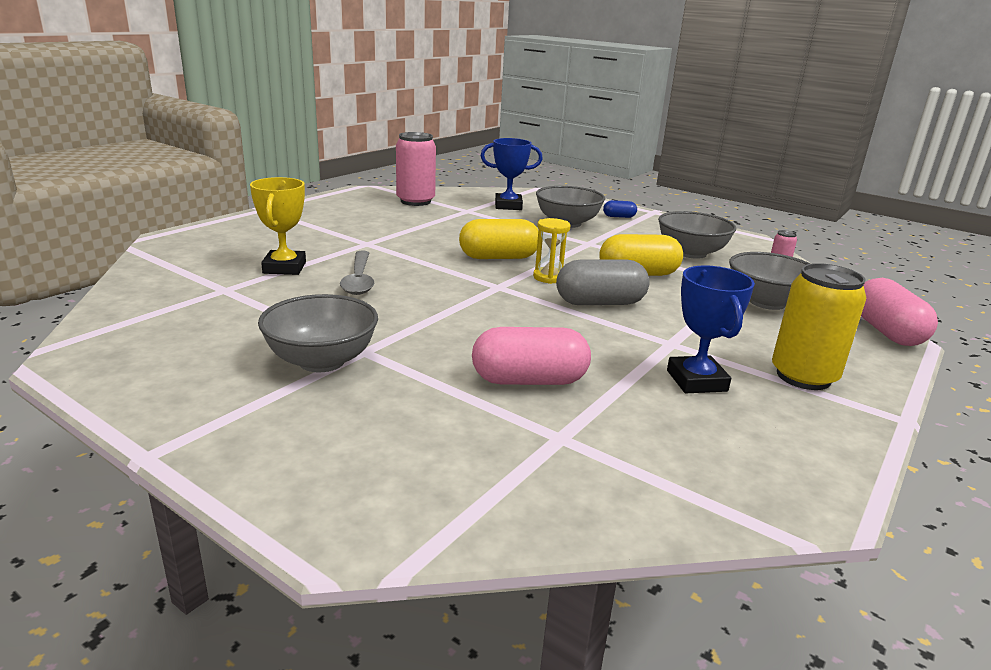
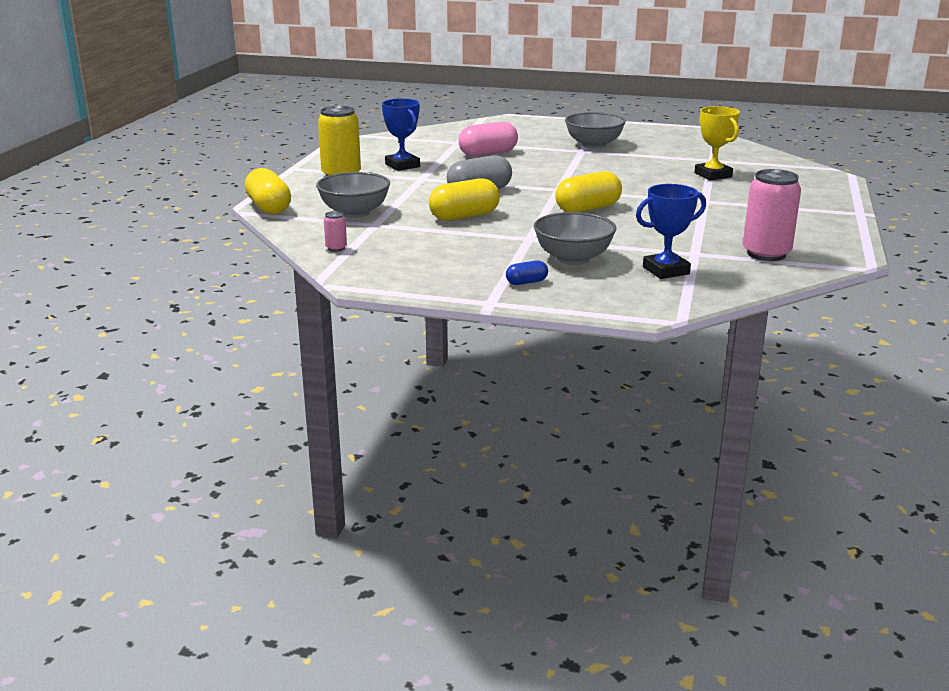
camera: 160 degrees right, 0 degrees up
(359, 280) = (652, 177): grey spoon -> none
(549, 277) = (531, 201): yellow hourglass -> none
(691, 253) = (424, 246): grey bowl -> none
(886, 331) = (269, 208): pink capsule -> yellow capsule

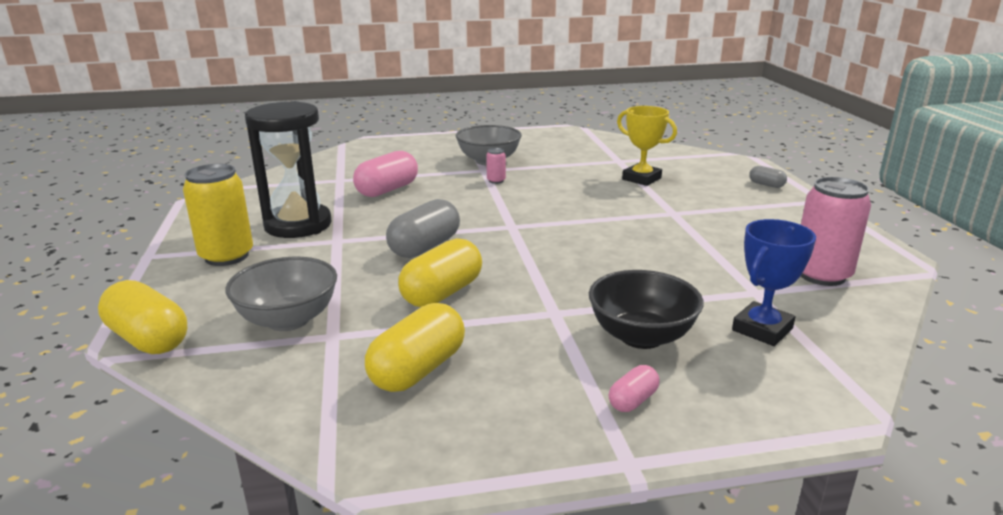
camera: 25 degrees left, 0 degrees up
(336, 248) = (307, 402): pink can -> pink can (496, 181)
(402, 165) = (298, 225): blue trophy -> black hourglass
(526, 282) = (633, 400): blue capsule -> pink capsule
(573, 258) = (641, 336): grey bowl -> black bowl
(588, 209) = (572, 249): yellow capsule -> yellow capsule (418, 370)
(825, 195) = (766, 185): none -> grey capsule

